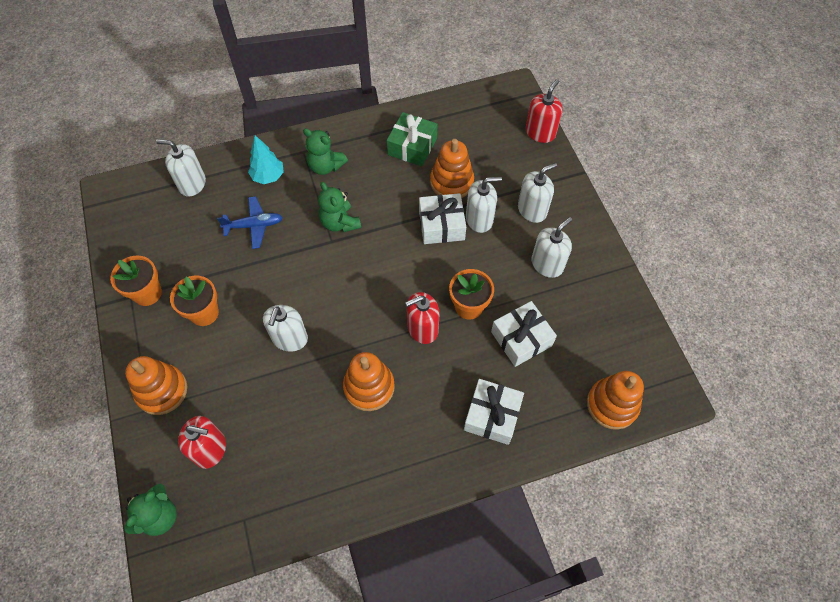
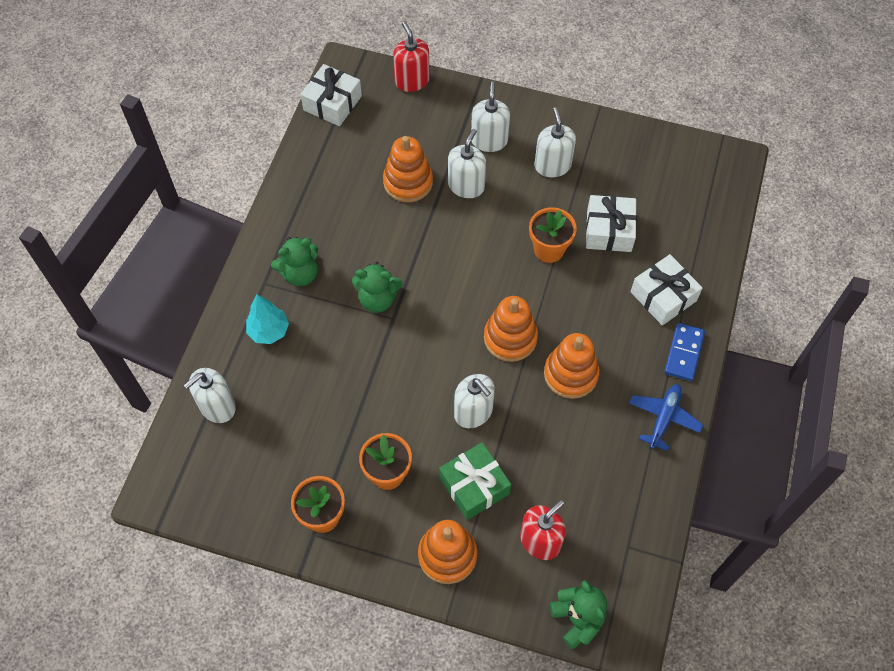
camera: 55 degrees left, 0 degrees up
(254, 225) = (319, 376): blue plane -> blue plane (663, 418)
(412, 146) = (339, 188): green gift -> green gift (474, 486)
(422, 328) = (544, 298): red soap dispenser -> none
(441, 225) = (448, 219): white gift -> white gift (332, 103)
(450, 463) = (684, 353): none -> blue domino
(612, 404) = (712, 206): orange stacking toy -> orange stacking toy (510, 338)

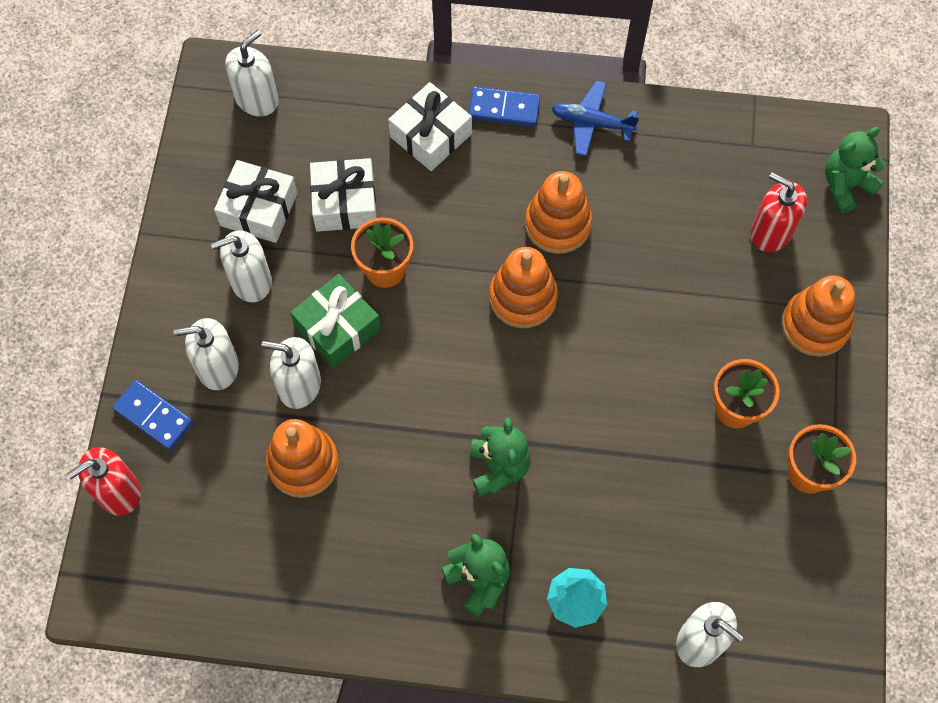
camera: 100 degrees left, 5 degrees up
(332, 103) = (172, 601): white gift -> white gift (259, 209)
(460, 103) = (154, 416): none -> blue domino
(473, 412) = (632, 325): white soap dispenser -> white soap dispenser (257, 99)
(474, 486) = (725, 309): green gift -> green gift (337, 328)

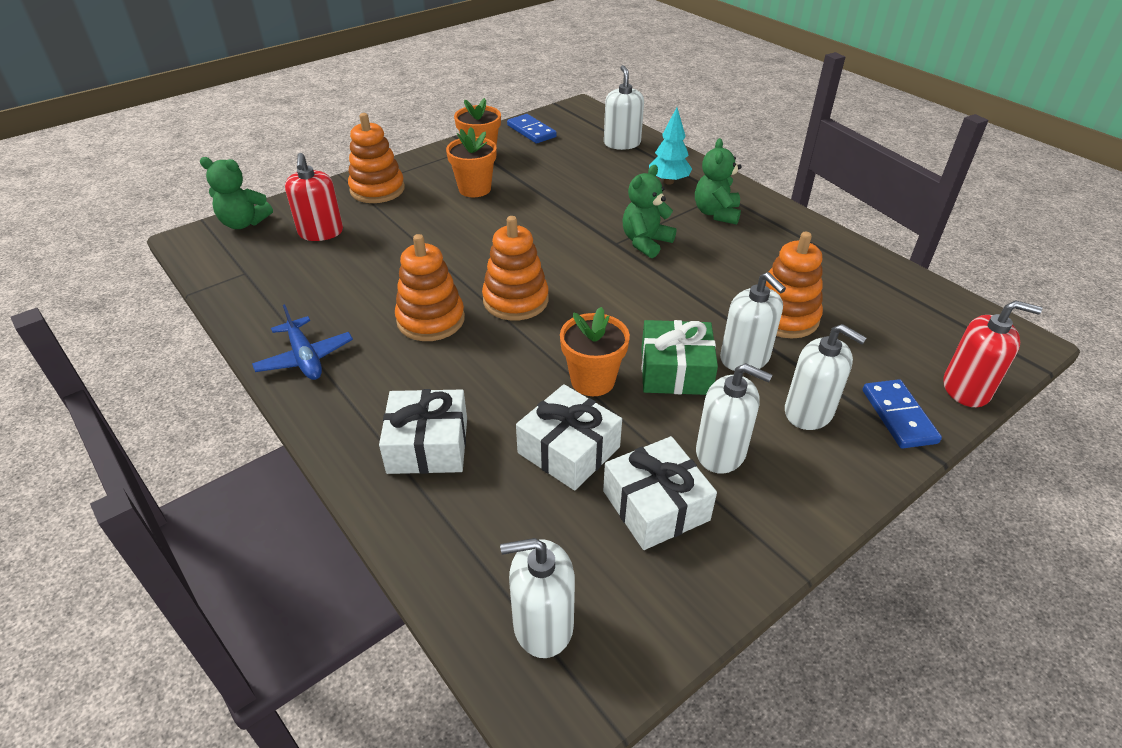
camera: 135 degrees left, 25 degrees down
(504, 109) = (344, 418): blue domino -> blue domino (531, 131)

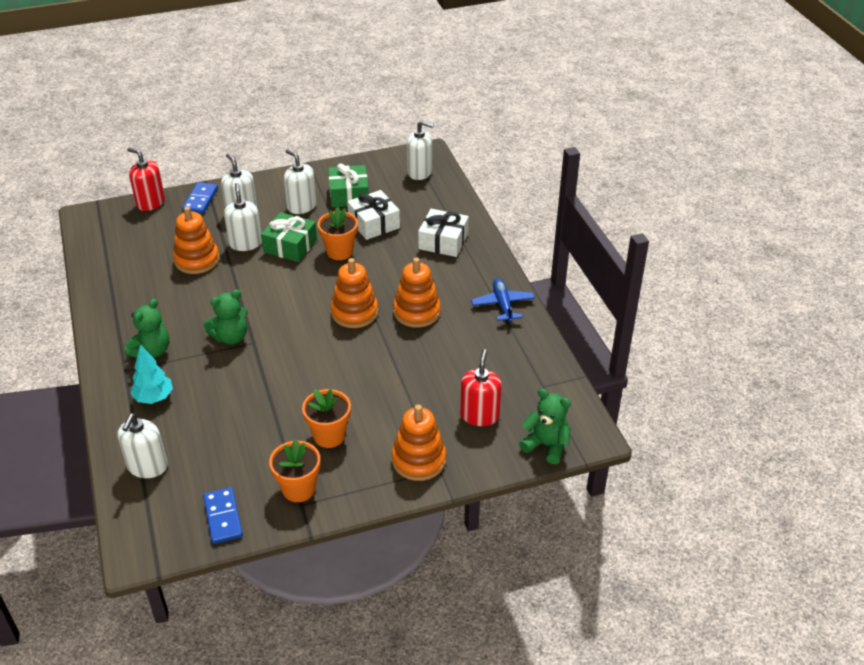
camera: 160 degrees left, 0 degrees up
(656, 505) = (349, 195): white gift -> green gift

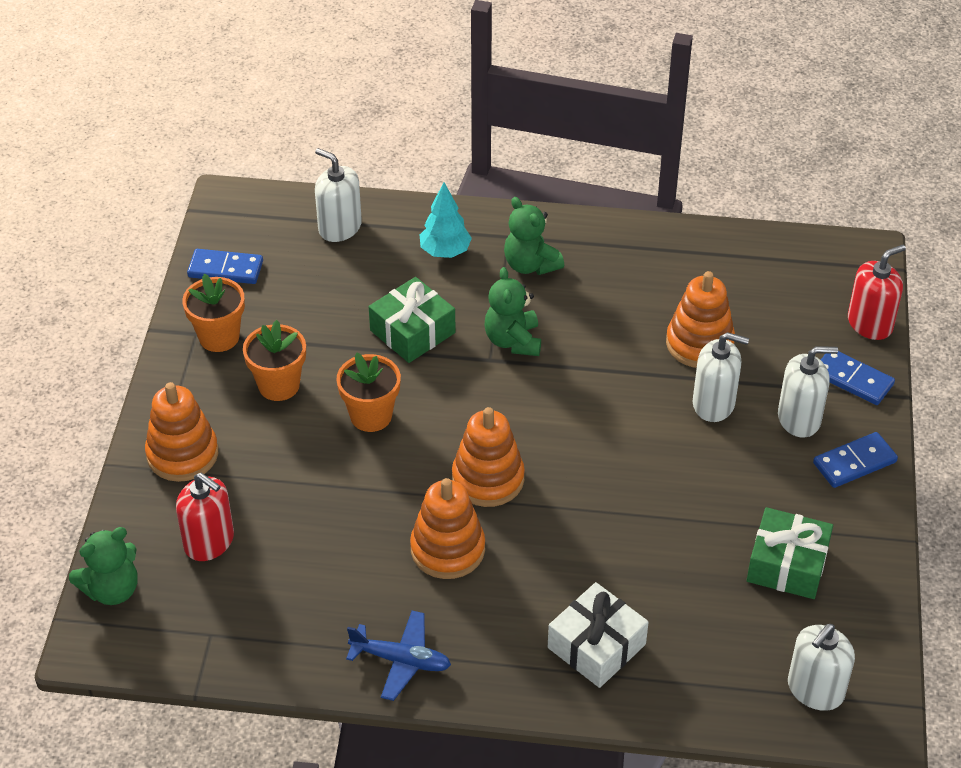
camera: 115 degrees right, 5 degrees up
(265, 188) = (854, 463): none -> blue domino
(290, 246) = (682, 452): green gift -> green gift (412, 331)
(301, 206) = (781, 494): white soap dispenser -> none
(339, 252) = (637, 505): orange flower pot -> orange flower pot (371, 416)
(374, 223) = (690, 571): white gift -> none

